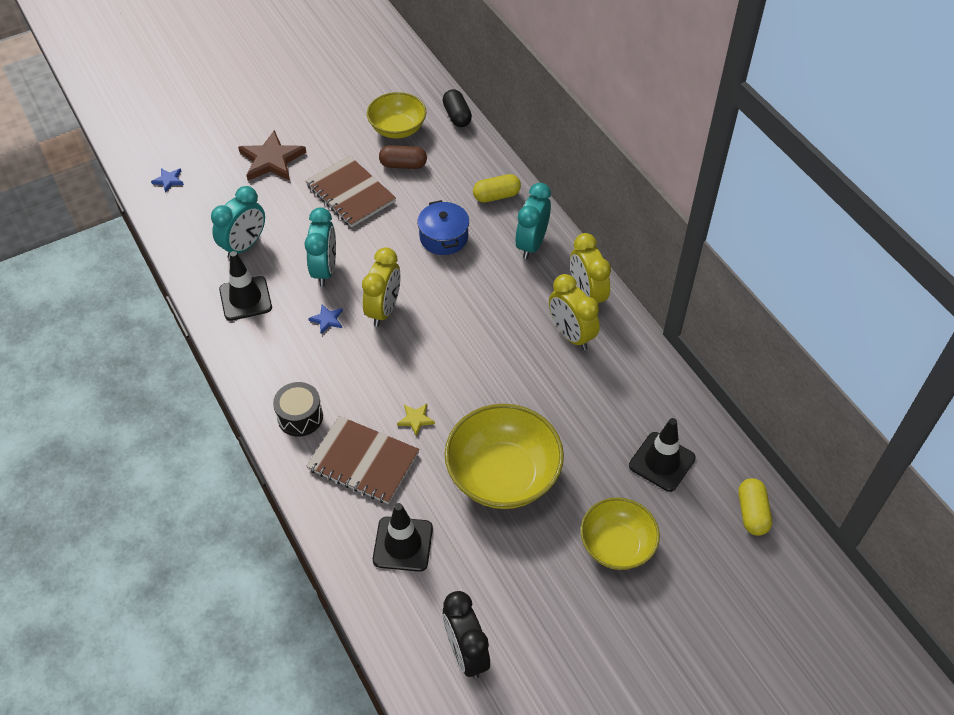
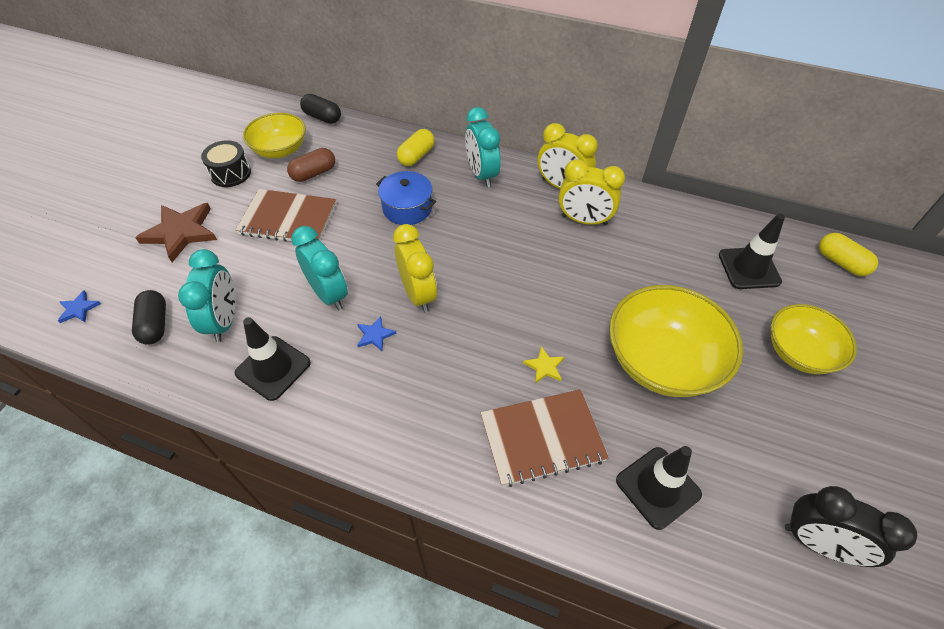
camera: 40 degrees left, 0 degrees up
(202, 221) = (155, 324): none -> black capsule
(300, 417) = (441, 441): black drum -> black drum (230, 173)

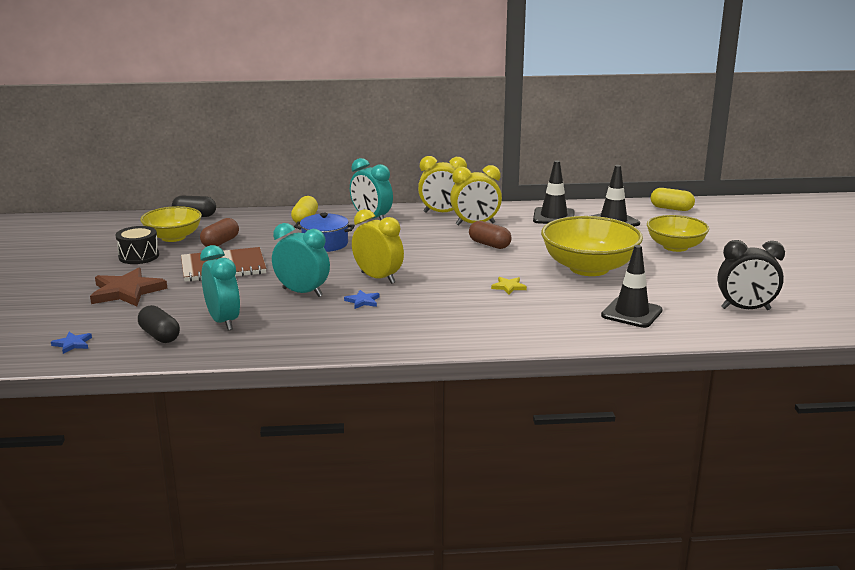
camera: 25 degrees left, 30 degrees down
(273, 368) = (293, 331): black traffic cone -> black traffic cone (553, 217)
(542, 438) = (536, 313): brown notebook -> none
(575, 268) = (489, 245): none -> brown capsule

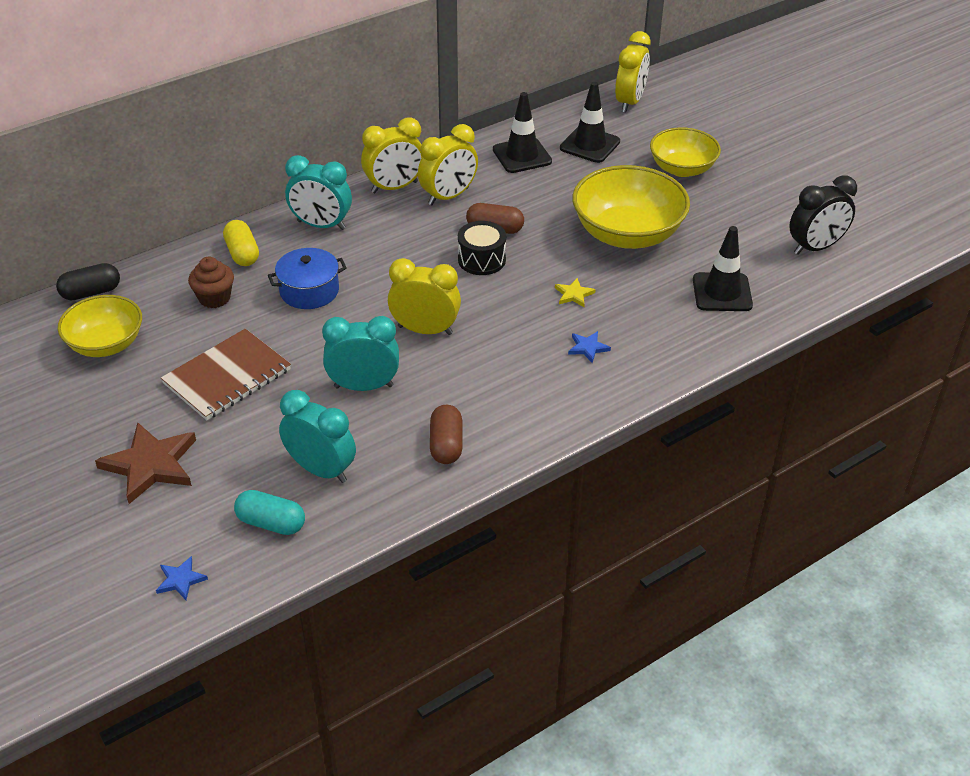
camera: 30 degrees left, 20 degrees up
(139, 256) = (97, 396): black drum -> black drum (481, 260)
(160, 336) = (271, 523): black capsule -> turquoise capsule
(220, 243) = (178, 333): brown capsule -> brown capsule (446, 445)
(262, 234) = (214, 298): none -> brown cupcake
(362, 301) = (444, 375): blue star -> blue star (588, 348)
(671, 208) = (629, 102): yellow capsule -> yellow clock

